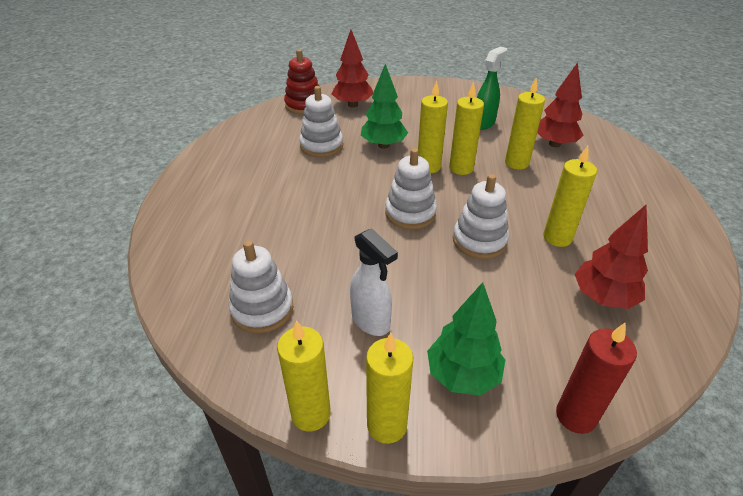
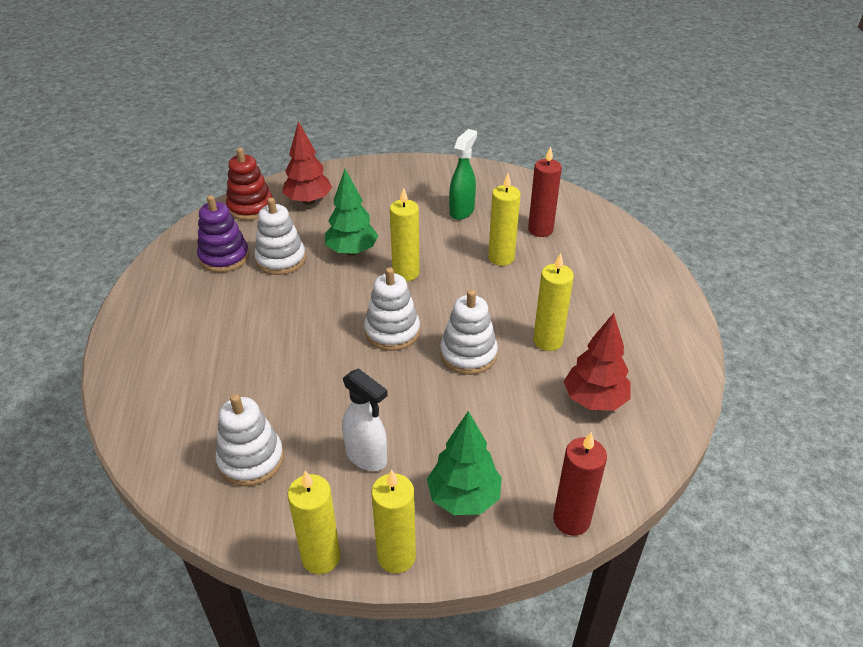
camera: 10 degrees left, 0 degrees up
(275, 139) = (224, 257): none -> purple stacking toy
(461, 168) = (441, 271): yellow candle -> none
(554, 144) = (540, 230): red tree -> red candle

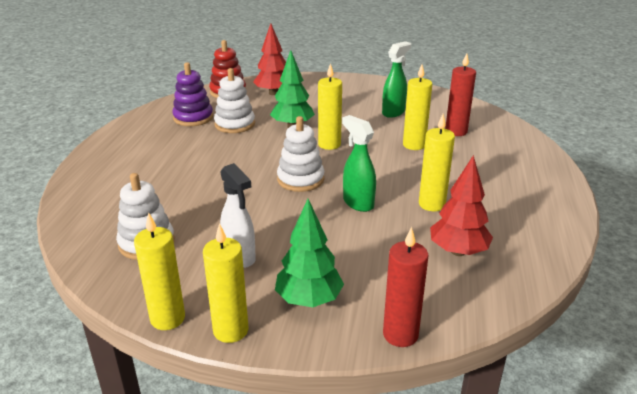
camera: 15 degrees right, 10 degrees down
(468, 354) = (357, 203): white stacking toy -> green spray bottle

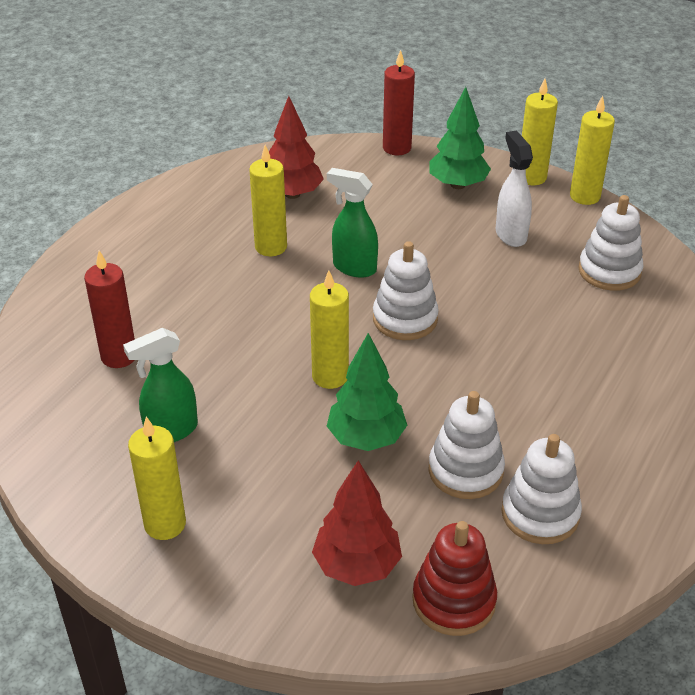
camera: 160 degrees left, 10 degrees up
(193, 118) = (540, 514): purple stacking toy -> white stacking toy
(357, 203) = (354, 267): green spray bottle -> green spray bottle turned 135 degrees clockwise
(414, 145) = (207, 344): yellow candle -> yellow candle (165, 524)

